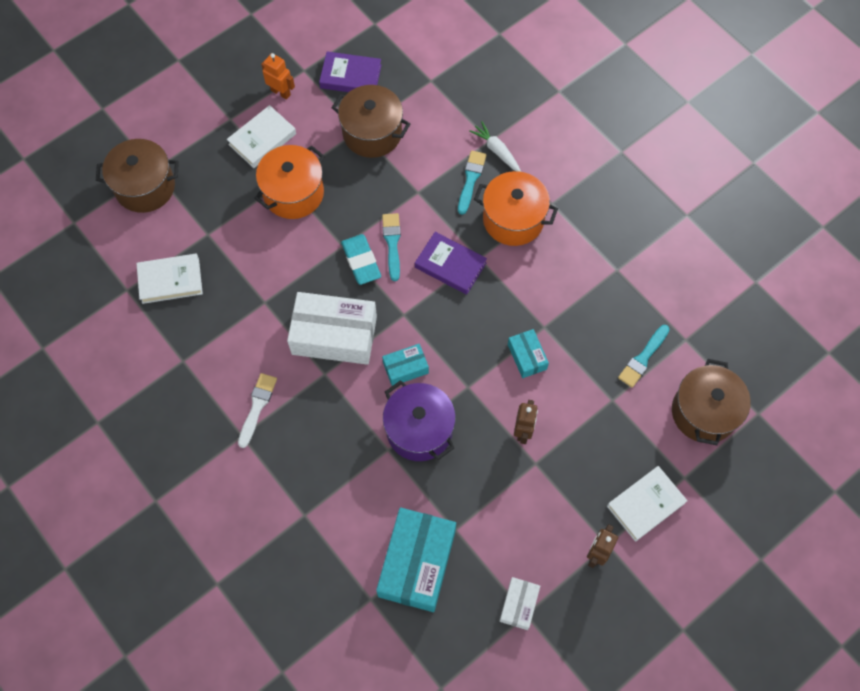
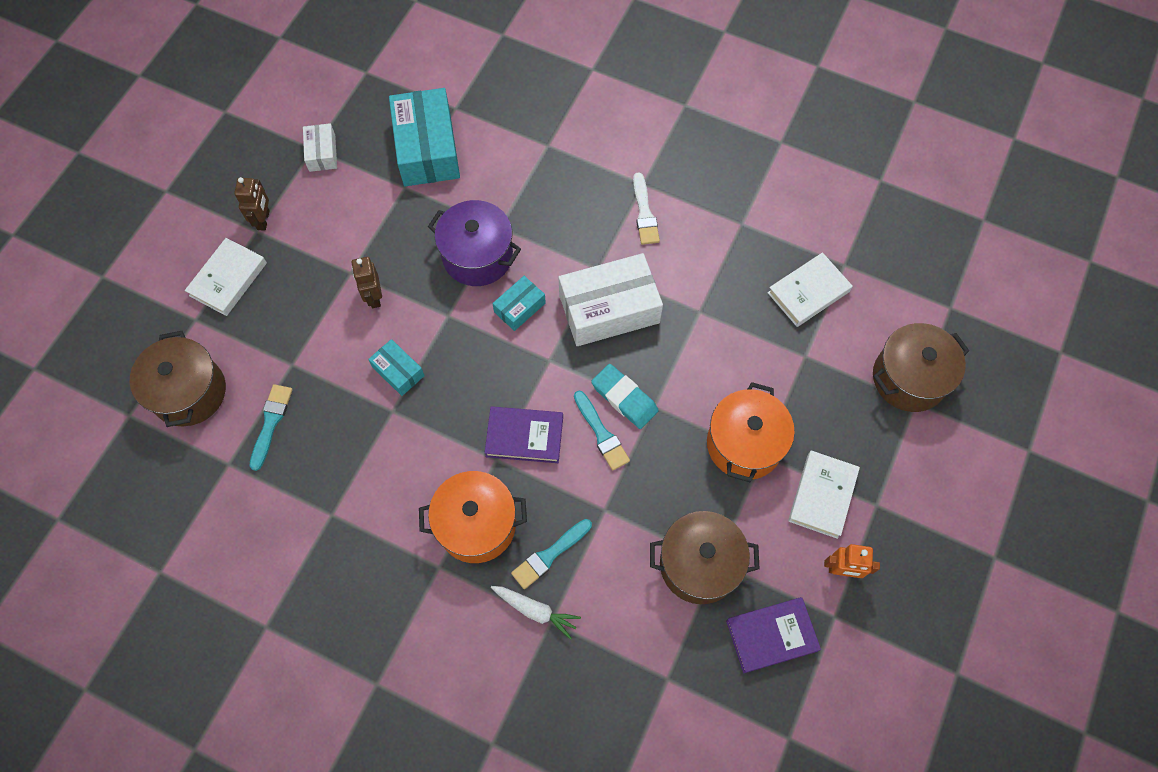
camera: 155 degrees right, 0 degrees up
(471, 179) = (549, 555): turquoise brush -> turquoise brush turned 60 degrees clockwise

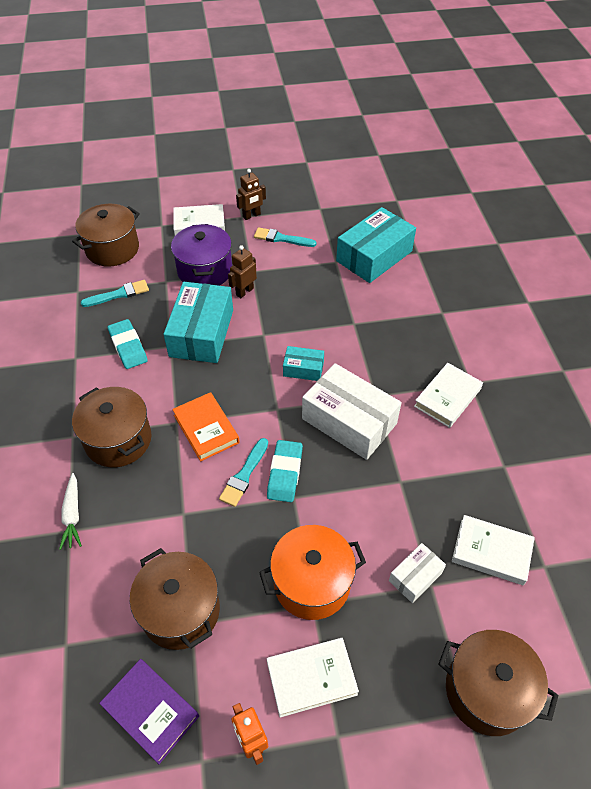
camera: 55 degrees right, 15 degrees down
(322, 153) = (321, 213): white box -> white box (415, 576)
(359, 453) = (128, 347): none -> turquoise eraser
(398, 371) = (201, 333): turquoise box -> turquoise box, size x2.00
(477, 256) = (321, 325): purple pot -> purple pot (205, 271)
(477, 525) = (118, 440): orange pot -> brown pot
(524, 436) = (206, 429): purple book -> orange book
(549, 555) = (122, 498): turquoise brush -> turquoise brush (281, 238)
(644, 213) = (447, 397): white brush -> white book

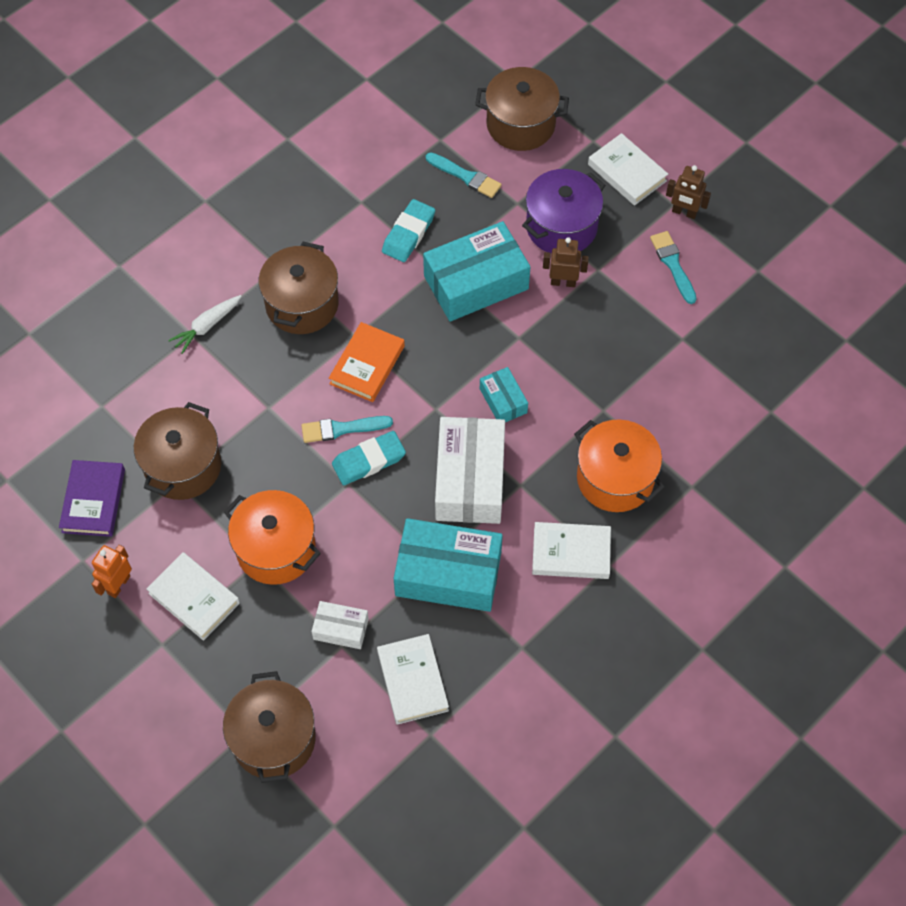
camera: 55 degrees right, 10 degrees up
(374, 256) = (725, 371): turquoise box -> turquoise box (448, 573)
(408, 345) = (615, 478): none -> orange pot

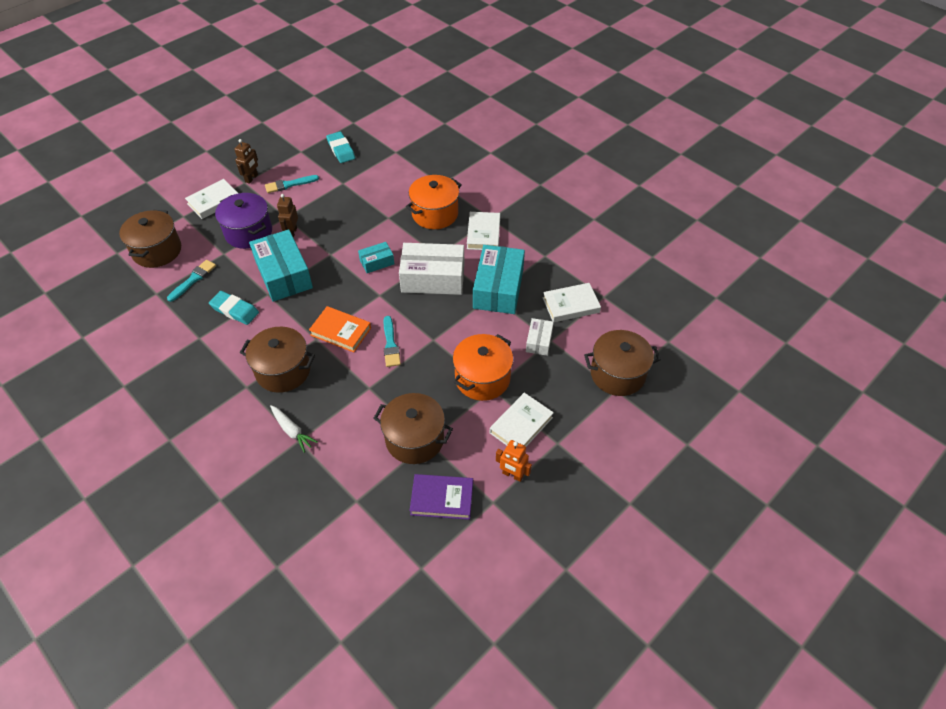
camera: 90 degrees left, 10 degrees down
(369, 460) = (416, 329): turquoise eraser -> turquoise eraser (341, 150)

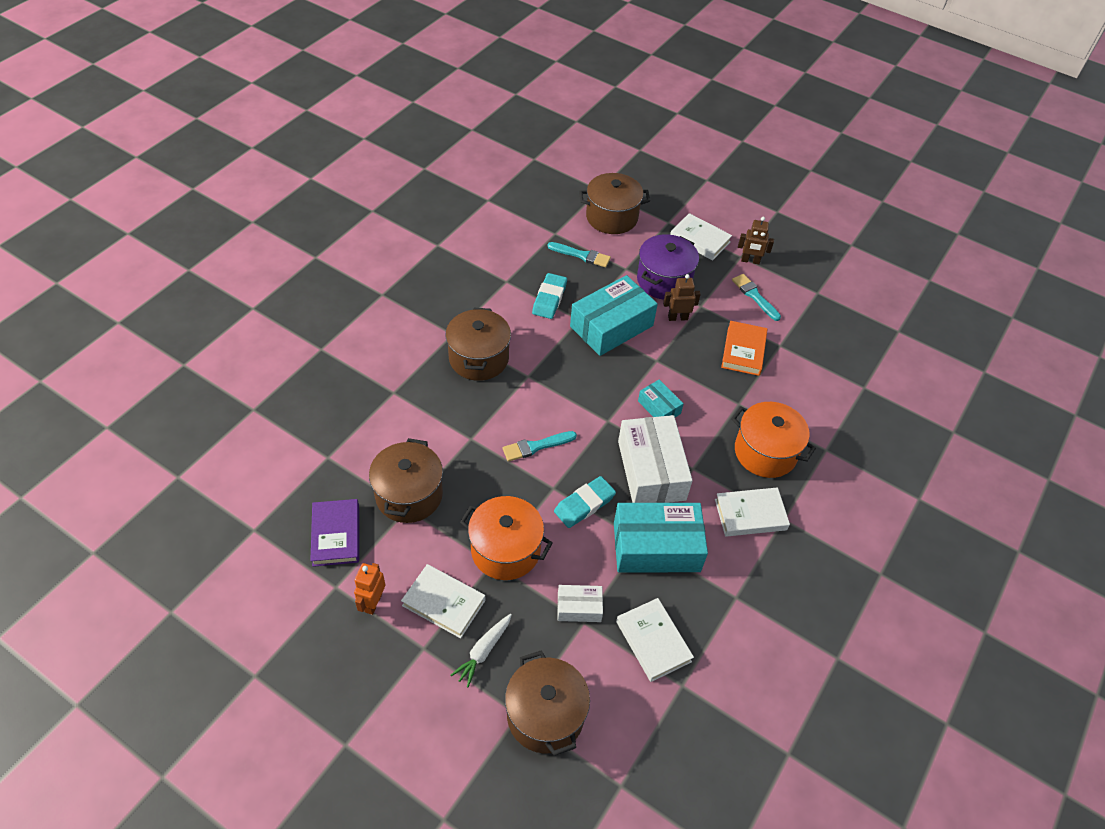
camera: 75 degrees right, 0 degrees up
(292, 431) = (404, 384): white carrot -> white carrot (483, 651)
(341, 150) = (839, 330): turquoise eraser -> turquoise eraser (584, 504)
(341, 331) = (543, 396): orange book -> orange book (743, 351)

